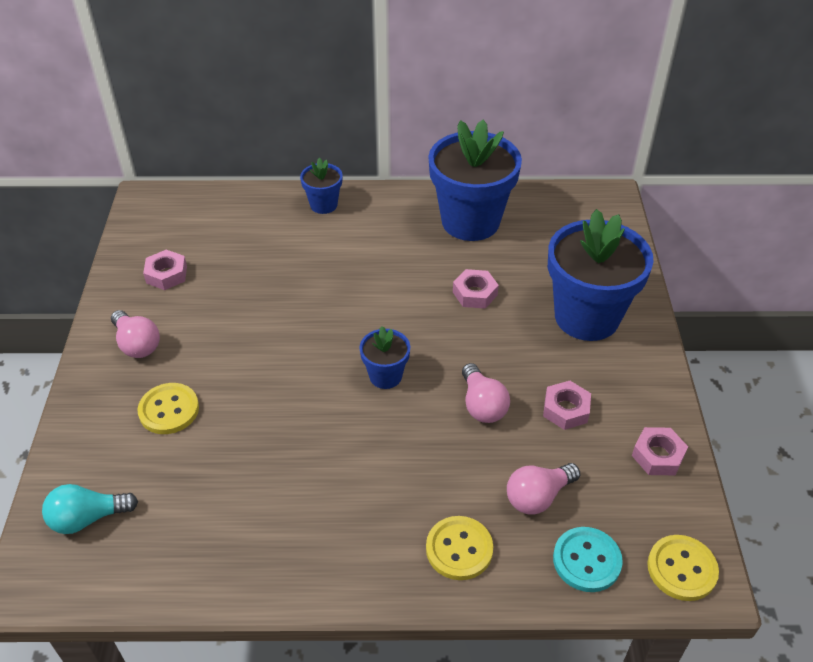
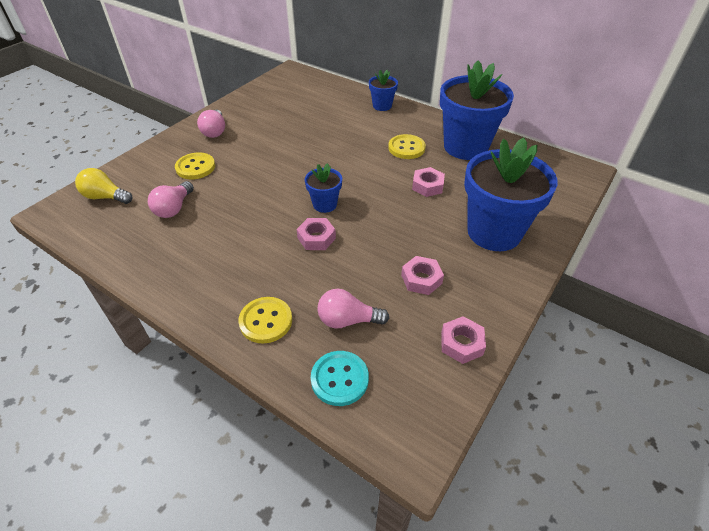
camera: 35 degrees right, 0 degrees up
(88, 518) = (106, 197): turquoise light bulb -> yellow light bulb
(166, 274) = (263, 107): pink nut -> pink nut (316, 238)
(482, 405) = (367, 248): pink light bulb -> pink light bulb (174, 208)
(681, 569) = (404, 429): yellow button -> yellow button (406, 148)

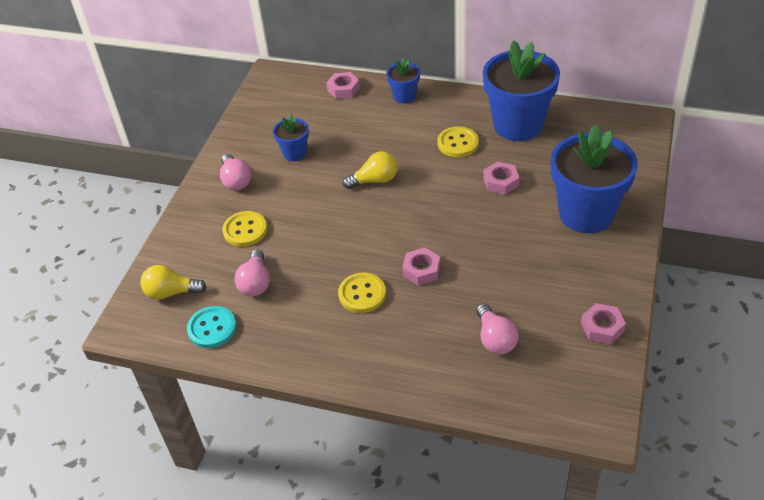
camera: 15 degrees left, 0 degrees up
(266, 321) = (422, 363): yellow button -> yellow button (362, 294)
(321, 158) = (374, 180): none -> yellow light bulb
(325, 204) = (409, 232): blue flower pot -> blue flower pot (294, 153)
(339, 379) = (515, 390): turquoise button -> turquoise button (212, 328)
(348, 320) = (495, 339): pink light bulb -> pink light bulb turned 90 degrees counterclockwise
(421, 279) = (541, 280): pink nut -> pink nut (343, 89)

